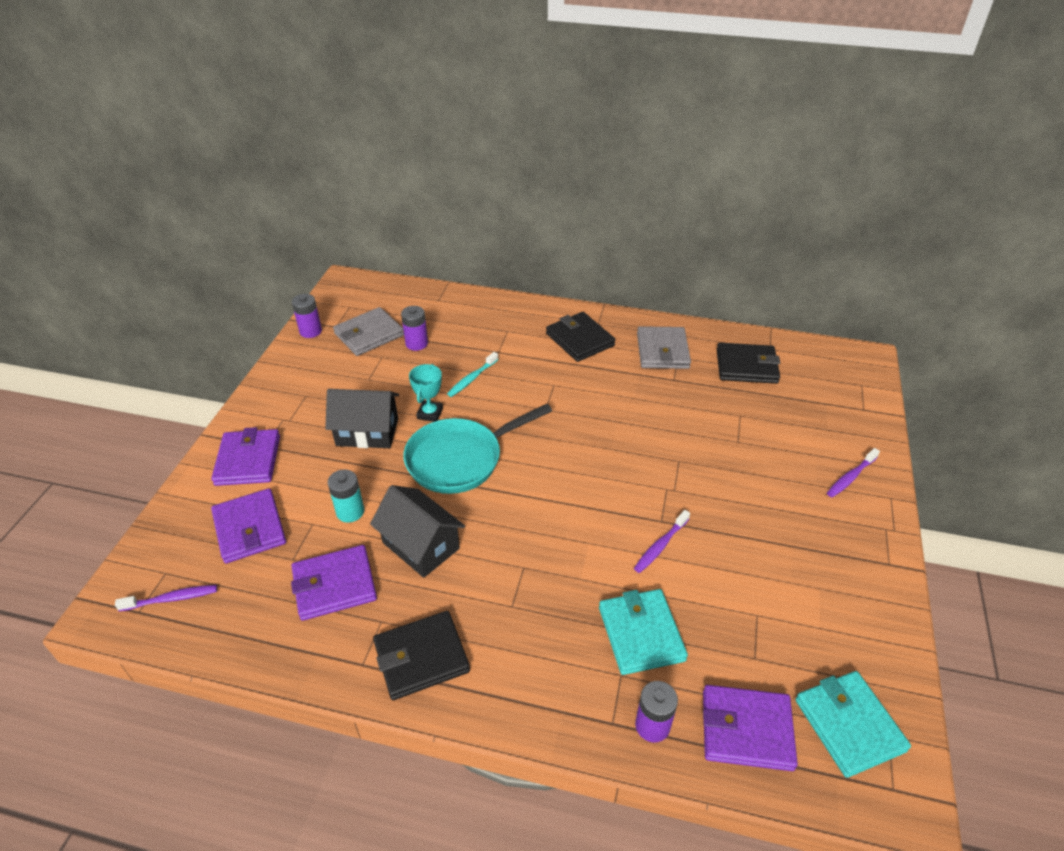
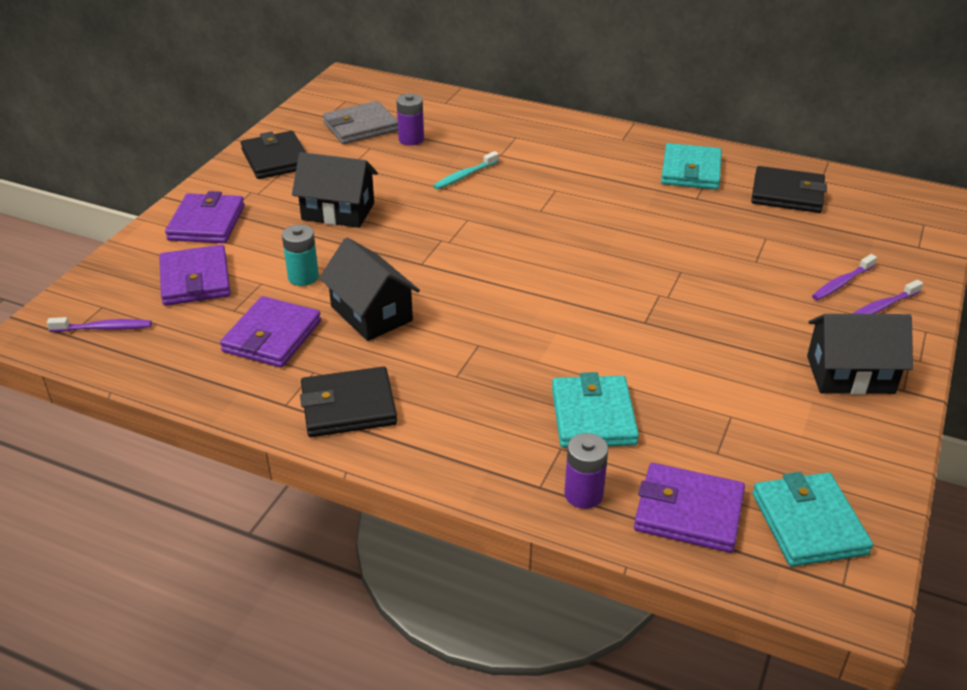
camera: 10 degrees right, 5 degrees down
(310, 331) = (298, 118): purple battery -> none
(334, 585) = (272, 336): purple wallet -> purple wallet turned 60 degrees counterclockwise
(430, 413) = (410, 202): turquoise trophy -> none
(460, 459) = (433, 245): turquoise pan -> none
(580, 339) = (597, 152): black wallet -> black wallet (276, 159)
(660, 546) = (637, 343): purple toothbrush -> purple toothbrush (841, 283)
(662, 351) = (691, 171): grey wallet -> turquoise wallet
(843, 554) = (850, 374): none -> black house

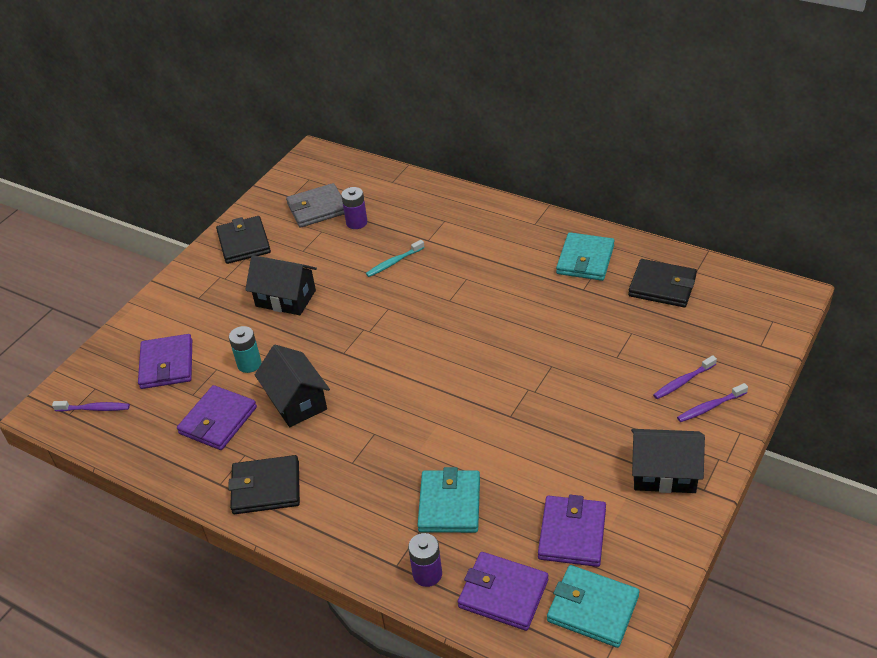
camera: 10 degrees right, 5 degrees up
(206, 223) = (181, 308): purple wallet -> purple wallet (572, 533)
(809, 523) = (593, 608): turquoise wallet -> turquoise wallet turned 60 degrees counterclockwise

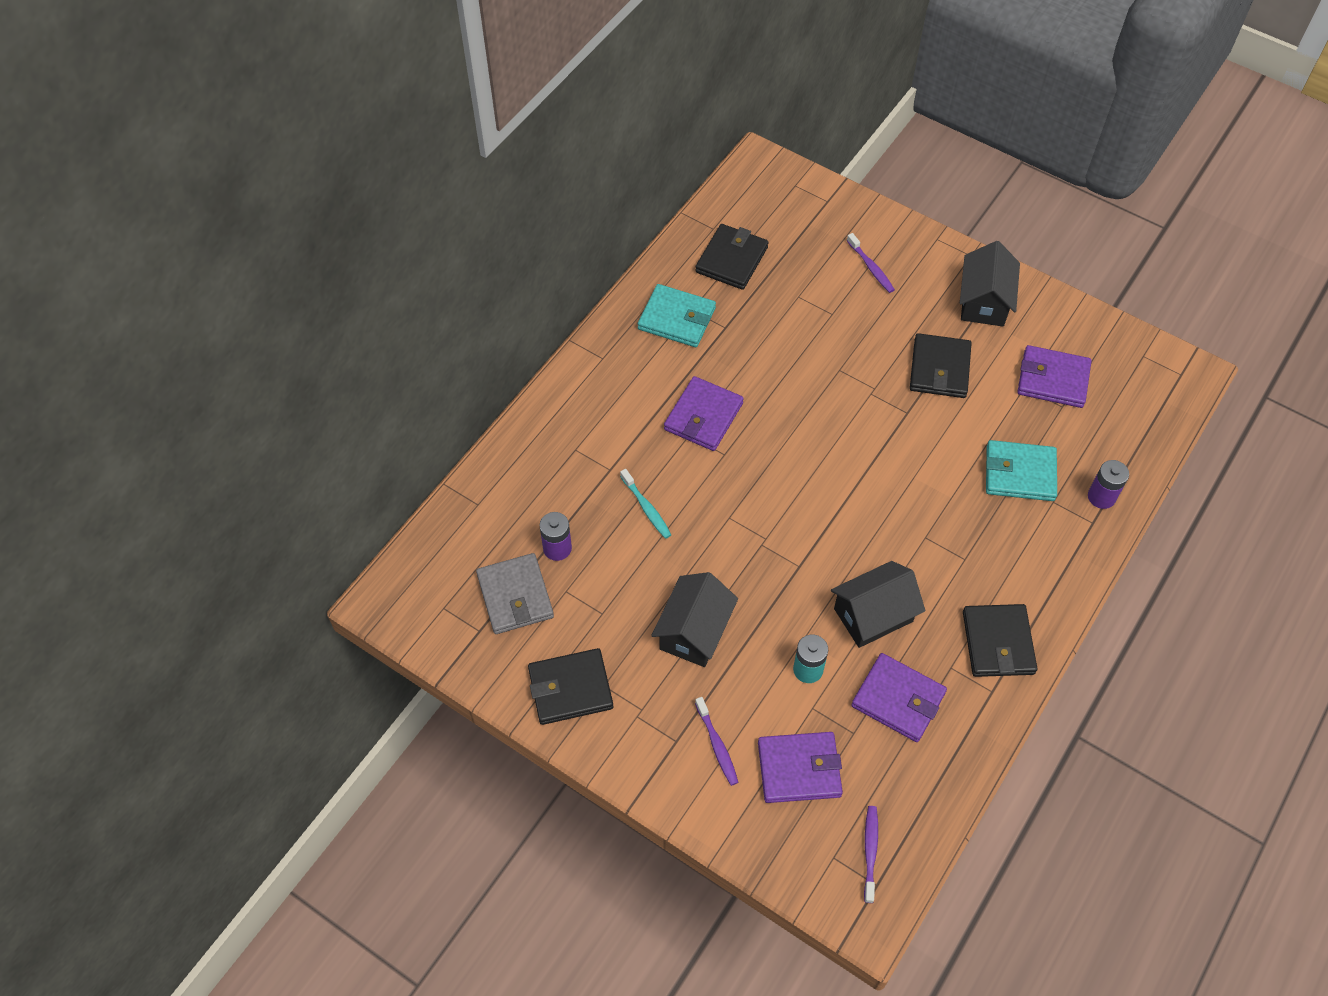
camera: 90 degrees left, 15 degrees up
(503, 593) = (1119, 438): purple wallet -> purple wallet (703, 416)
(567, 438) = (939, 369): none -> black wallet
(593, 608) = (1130, 375): turquoise wallet -> none
(710, 407) = (905, 254): purple toothbrush -> purple toothbrush (717, 745)

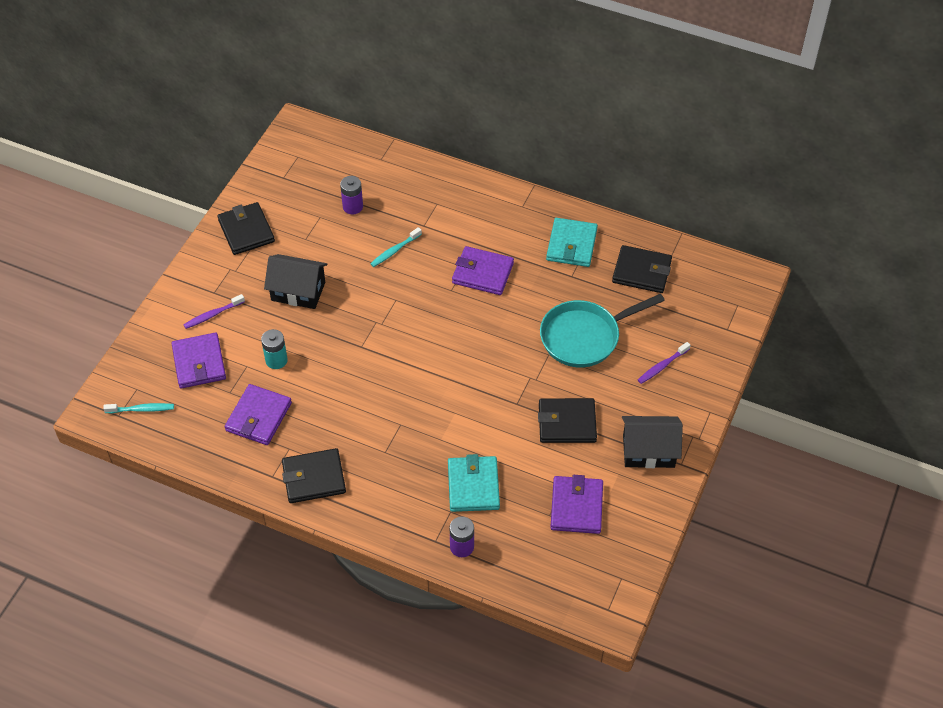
camera: 80 degrees right, 5 degrees down
(515, 596) = (312, 191): grey wallet -> none
(819, 331) = (584, 337): none -> turquoise pan
(870, 851) = (141, 409): purple toothbrush -> turquoise toothbrush
(873, 615) = (326, 396): black house -> none

